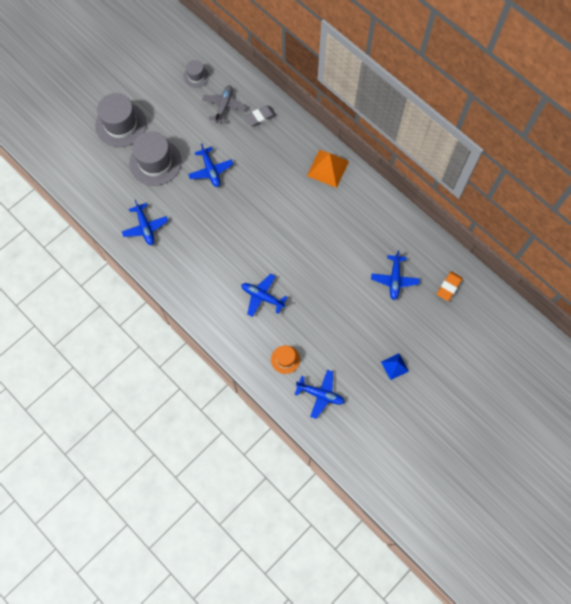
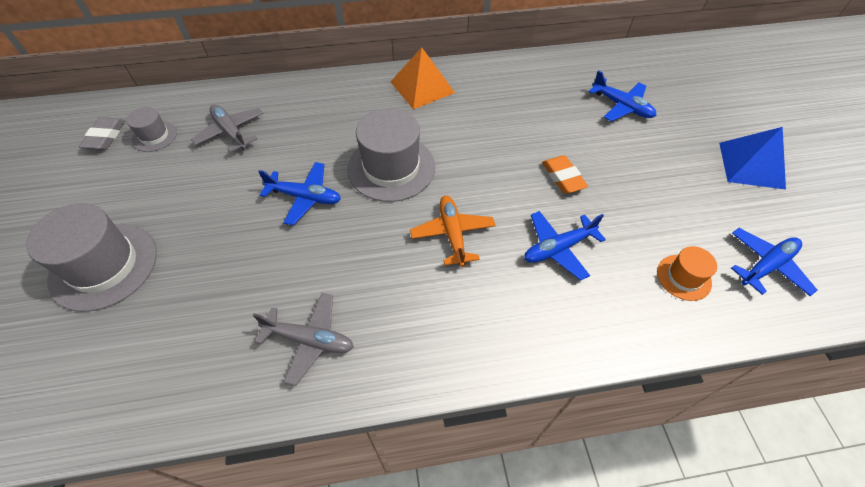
camera: 55 degrees left, 15 degrees down
(145, 227) = (310, 340): blue plane -> grey plane
(155, 162) = (217, 257): grey hat -> grey hat (391, 168)
(237, 247) = (452, 234): none -> orange plane
(260, 117) = (289, 108): grey eraser -> grey eraser (105, 137)
(394, 366) = (751, 165): blue pyramid -> blue pyramid, size x1.70
(449, 287) = (660, 71): orange eraser -> orange eraser (563, 177)

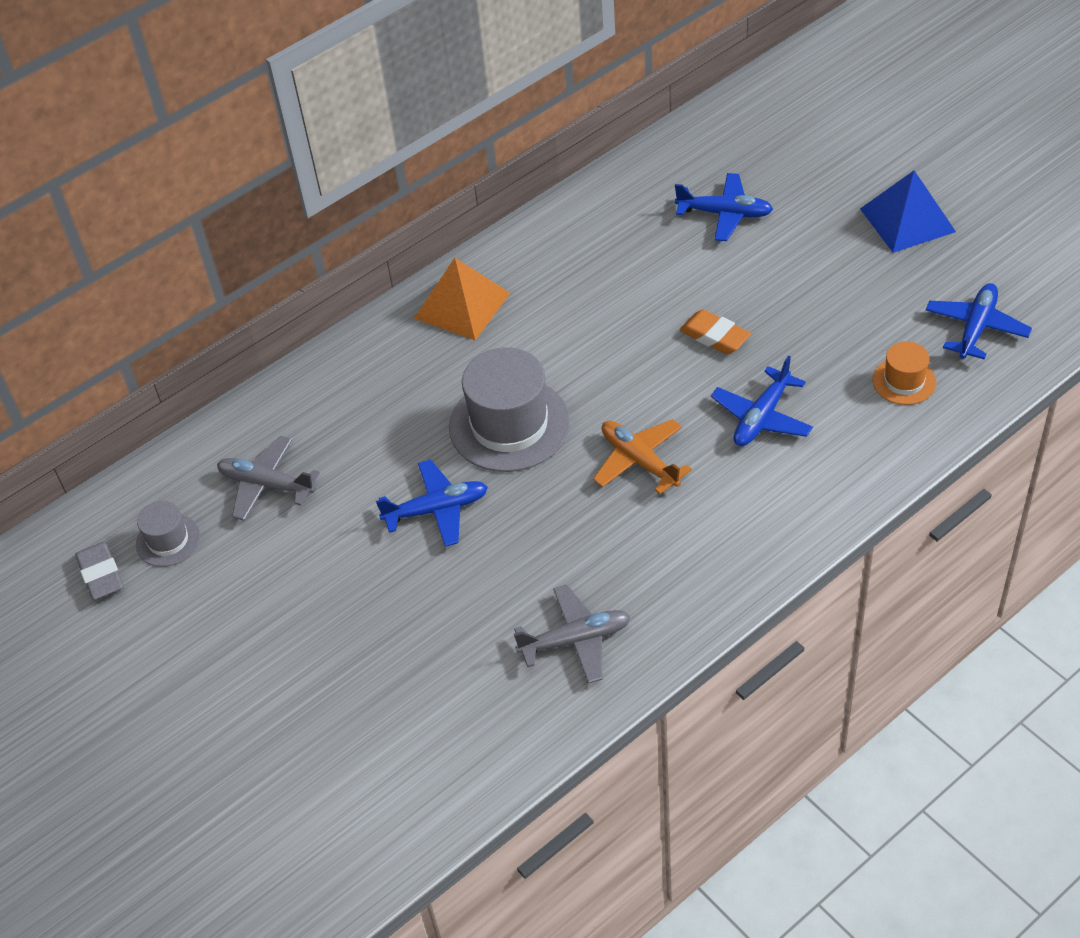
camera: 25 degrees left, 5 degrees down
(104, 266) = (272, 701): grey hat -> none

